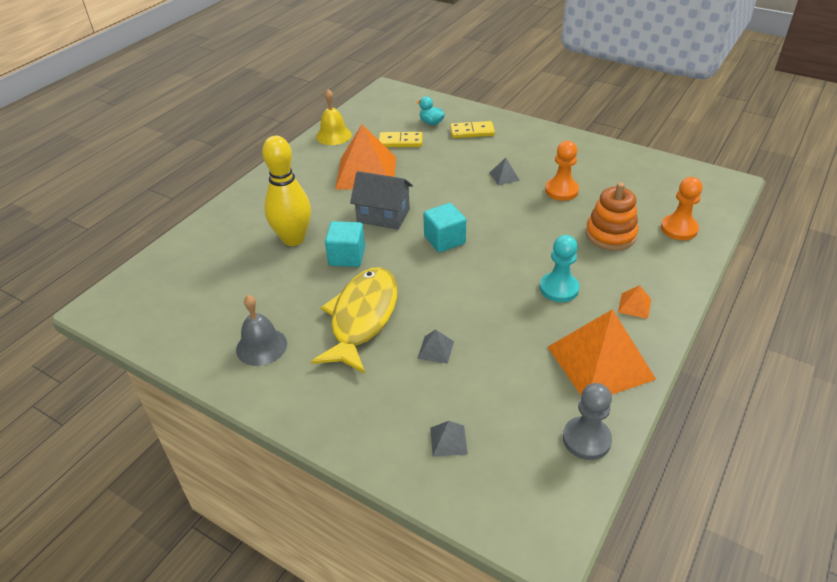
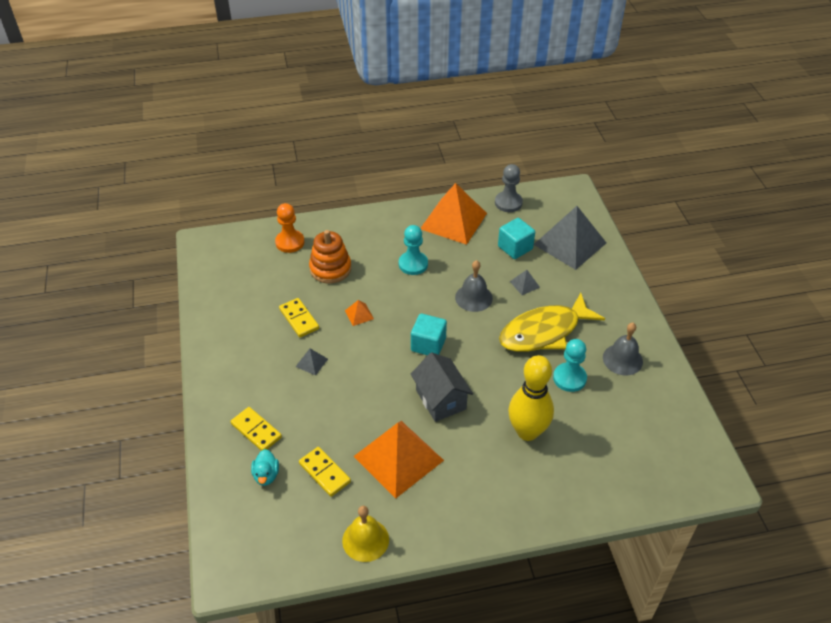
camera: 135 degrees left, 5 degrees up
(297, 296) = (569, 378): none -> turquoise pawn
(347, 256) = (506, 384): turquoise cube -> turquoise cube (515, 248)
(448, 440) = (569, 243): grey pyramid -> grey pyramid, size x2.47
(463, 300) = (473, 297): none -> grey bell
(561, 190) = (299, 319): orange pawn -> yellow domino
(634, 305) = (392, 228): orange pyramid -> orange pyramid (359, 314)

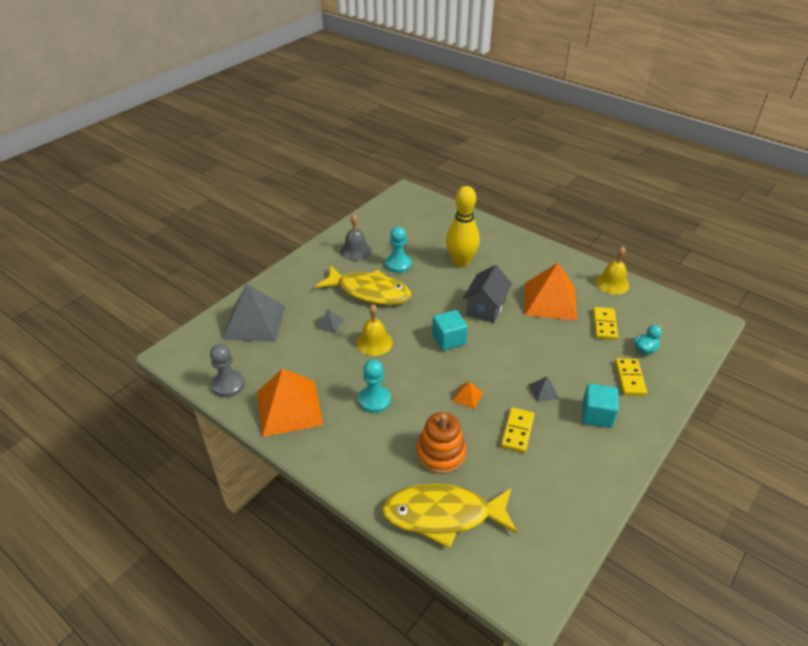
camera: 130 degrees left, 5 degrees down
(290, 242) = (443, 515): orange pawn -> yellow fish
(473, 297) = (374, 342): grey bell -> yellow bell
(515, 248) = (290, 349): turquoise cube -> turquoise cube (597, 415)

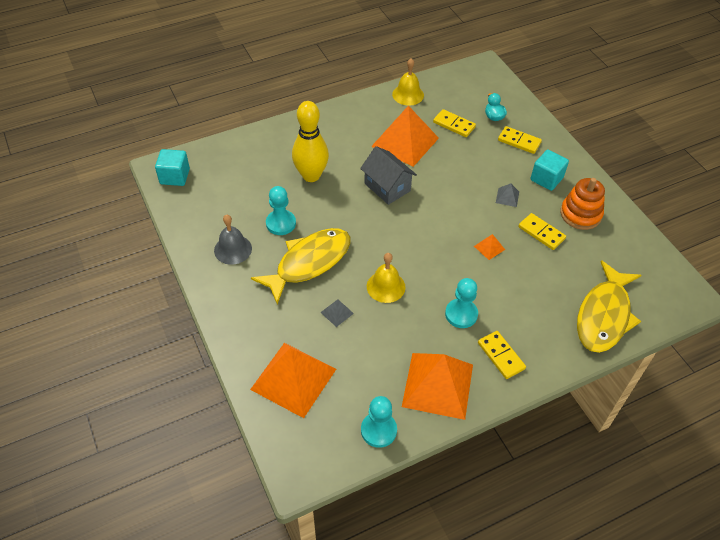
camera: 65 degrees left, 10 degrees up
(228, 385) = (378, 430): grey pawn -> turquoise pawn
(254, 322) = (293, 379): grey pyramid -> orange pyramid
(343, 442) = (501, 356): none -> yellow domino
(441, 453) = (543, 291): orange stacking toy -> orange stacking toy (580, 214)
(448, 340) = (414, 230): turquoise cube -> turquoise cube (175, 176)

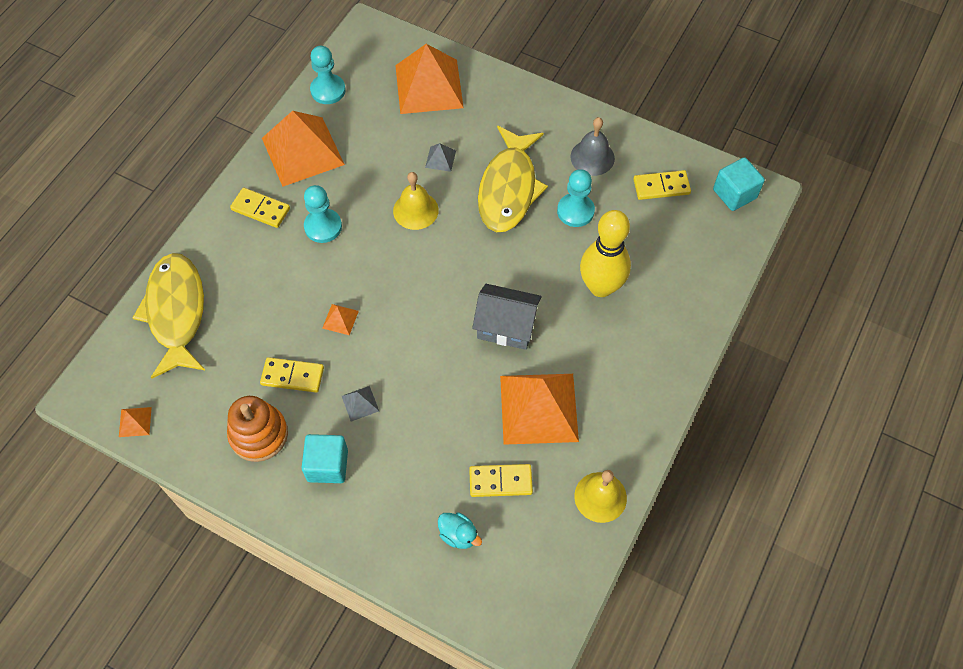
camera: 145 degrees right, 10 degrees up
(519, 141) = (397, 510): yellow domino -> yellow domino (661, 187)
(661, 263) = (135, 422): none -> orange pyramid

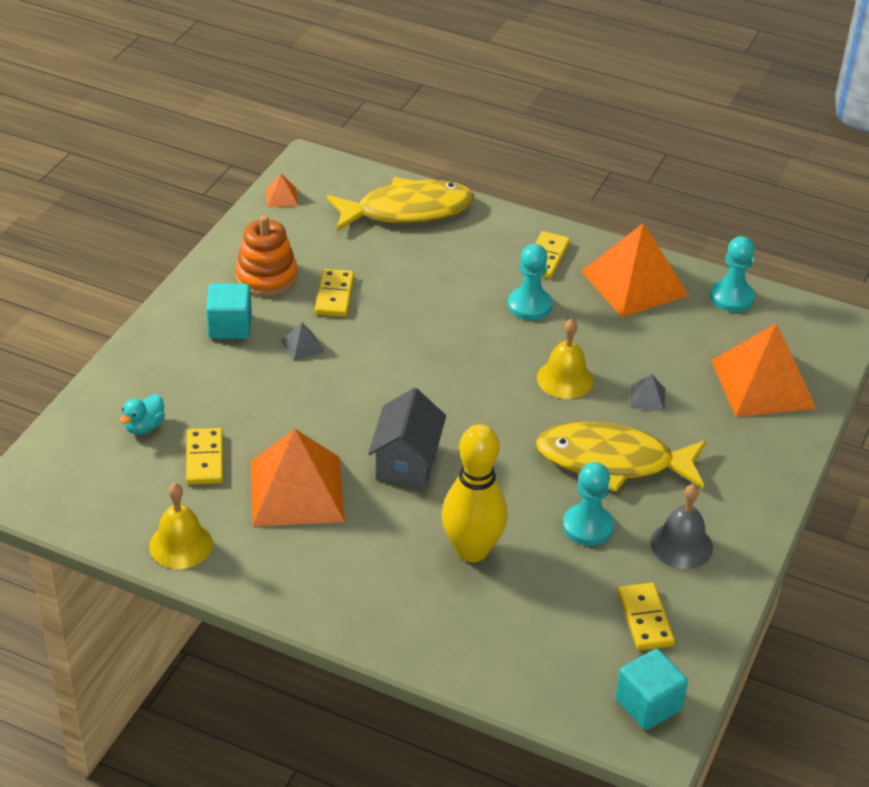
camera: 85 degrees right, 20 degrees down
(340, 319) = (407, 326): orange pyramid -> none

